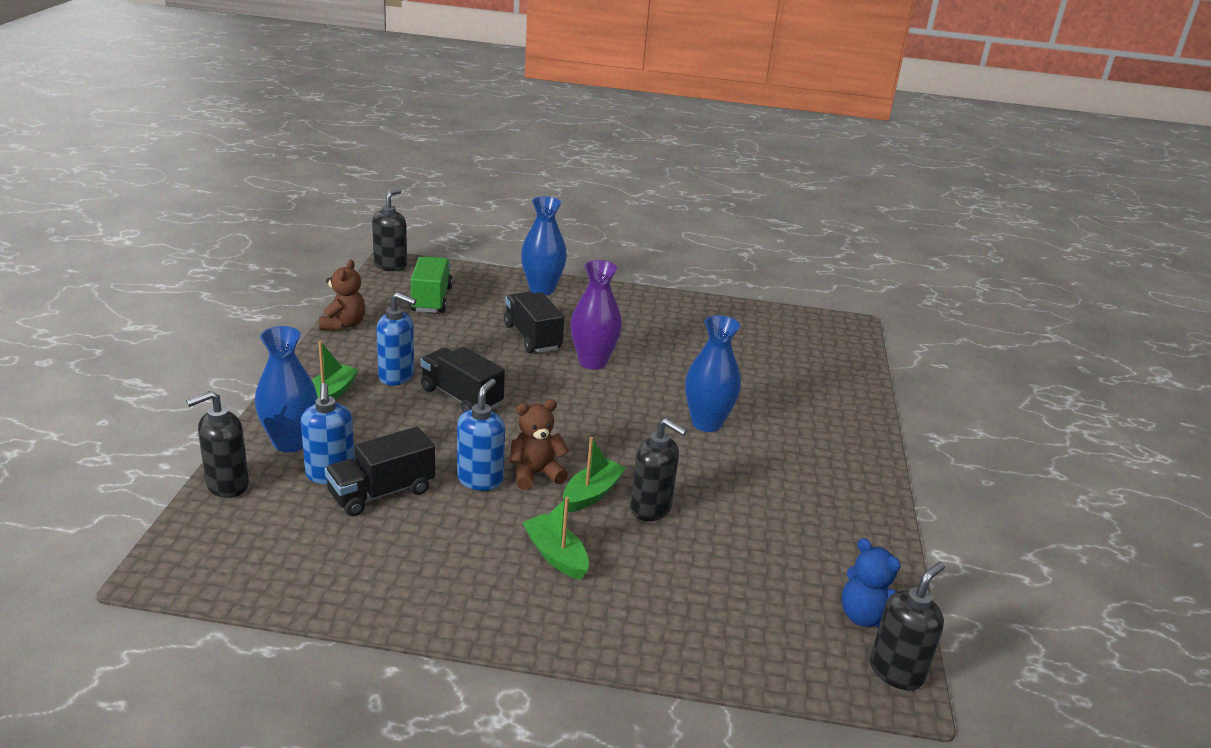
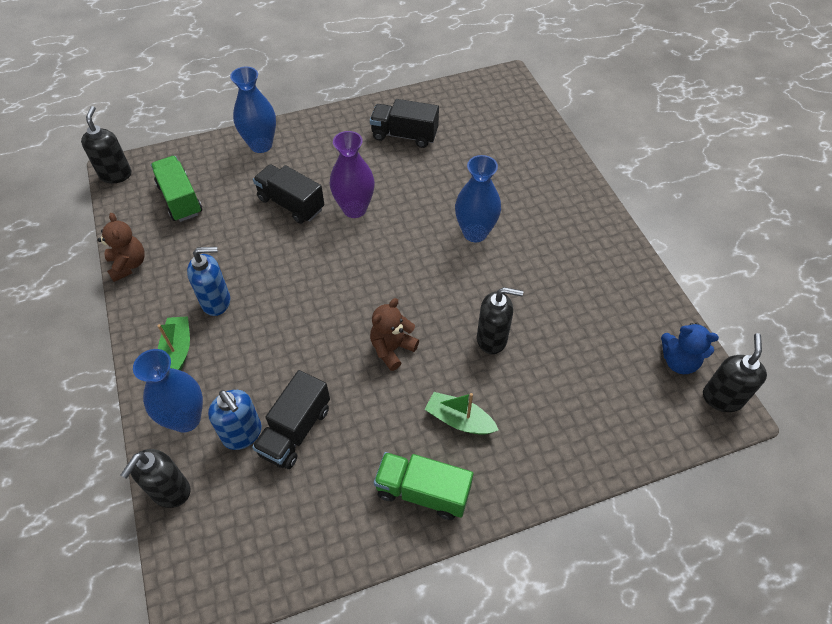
camera: 25 degrees left, 25 degrees up
(461, 397) = (283, 298): black truck -> black truck (404, 135)
(464, 593) = (423, 492): none -> green truck
(480, 479) = (357, 377): blue soap dispenser -> none
(592, 494) = (444, 347): green boat -> none

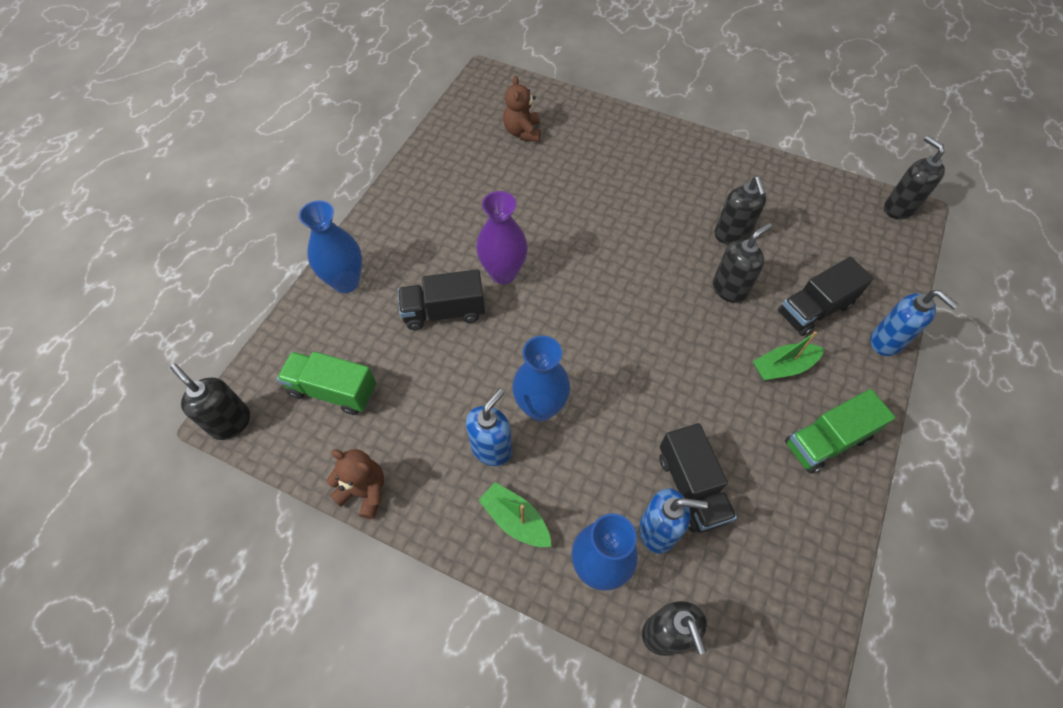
camera: 45 degrees left, 5 degrees up
(392, 349) = (675, 358): brown teddy bear -> brown teddy bear (522, 132)
(404, 135) = (464, 181): black truck -> black truck (814, 309)
(475, 233) = (618, 219): blue vase -> blue vase (540, 407)
(545, 306) = (731, 235): none -> black soap dispenser
(566, 476) = (887, 341): none -> blue soap dispenser
(679, 361) = (850, 204): blue teddy bear -> none

